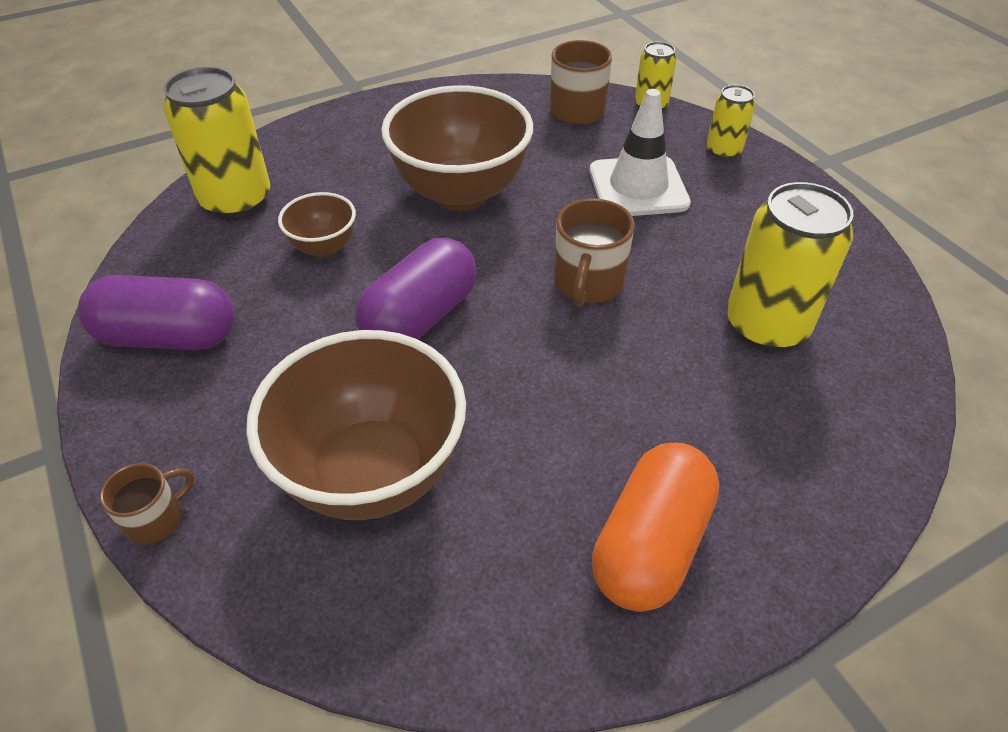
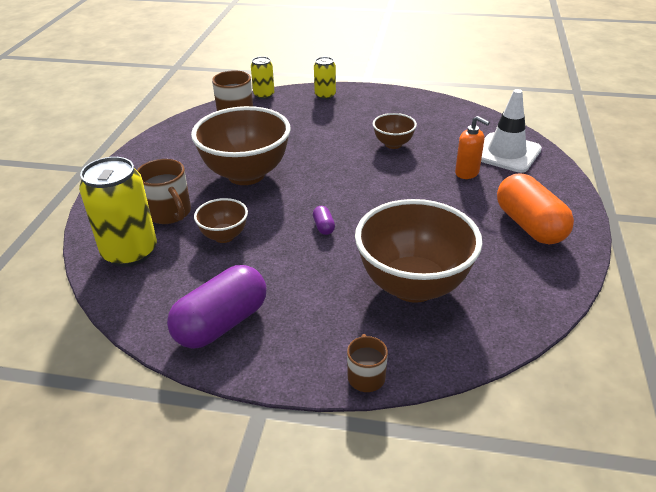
camera: 50 degrees left, 10 degrees down
(420, 317) = (323, 227): purple capsule -> purple capsule, size x0.41
(588, 284) = (364, 170): brown mug -> brown mug (169, 213)
(638, 187) = (317, 127): white traffic cone -> white traffic cone (506, 153)
(687, 277) = (393, 144): none -> brown bowl
(710, 394) = (467, 173): none -> orange soap dispenser
(766, 325) = (444, 141): yellow can -> none

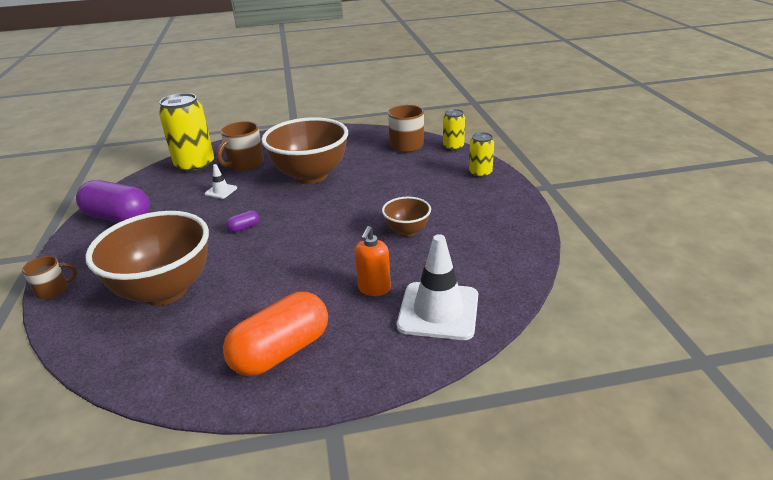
camera: 70 degrees right, 5 degrees down
(224, 236) = (221, 191): brown bowl -> white traffic cone

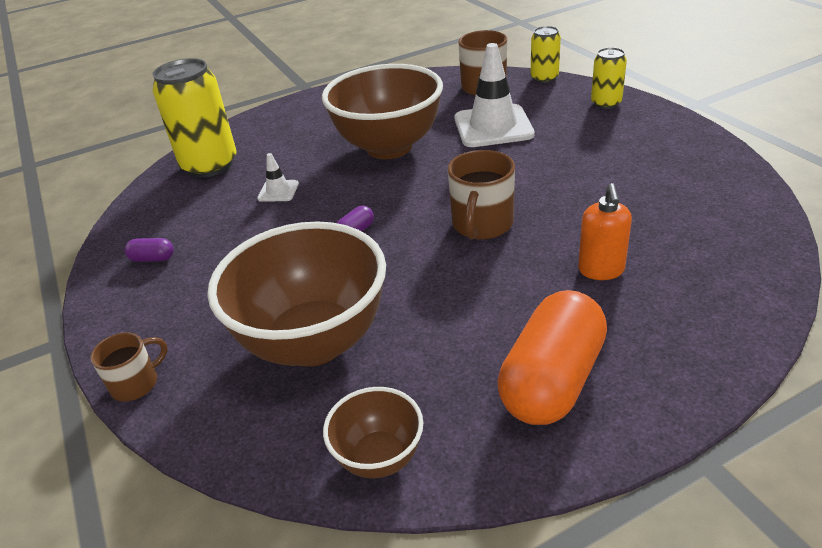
camera: 15 degrees left, 5 degrees up
(118, 218) = (152, 259): purple capsule -> purple capsule, size x0.41
(245, 164) = (282, 149): brown mug -> brown mug (482, 225)
(407, 231) = (578, 190): brown bowl -> brown bowl (379, 458)
(438, 311) = (705, 278): white traffic cone -> white traffic cone (493, 126)

